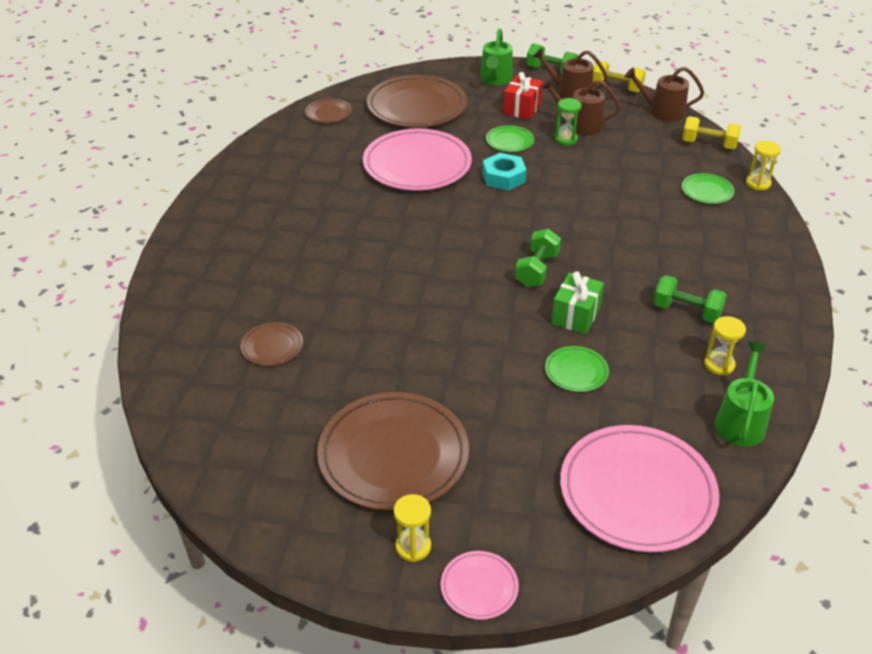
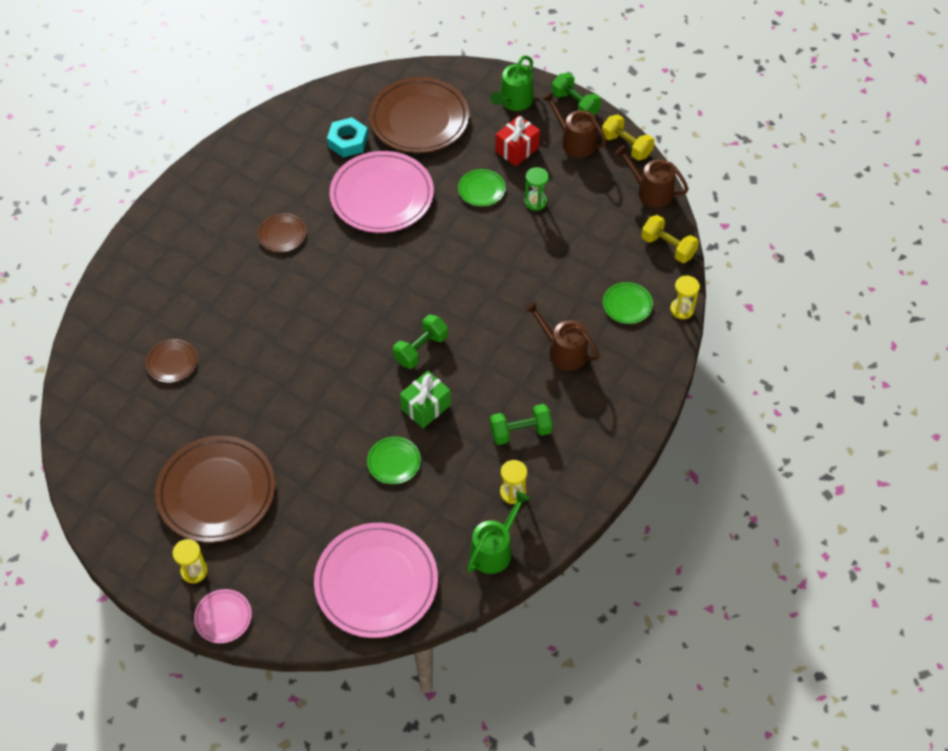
camera: 20 degrees right, 15 degrees up
(328, 113) = (334, 106): brown plate -> brown plate (282, 234)
(503, 177) = (451, 233): turquoise nut -> turquoise nut (348, 141)
(580, 124) = (560, 186): brown watering can -> brown watering can (563, 351)
(686, 311) = (520, 432): green dumbbell -> green dumbbell turned 60 degrees counterclockwise

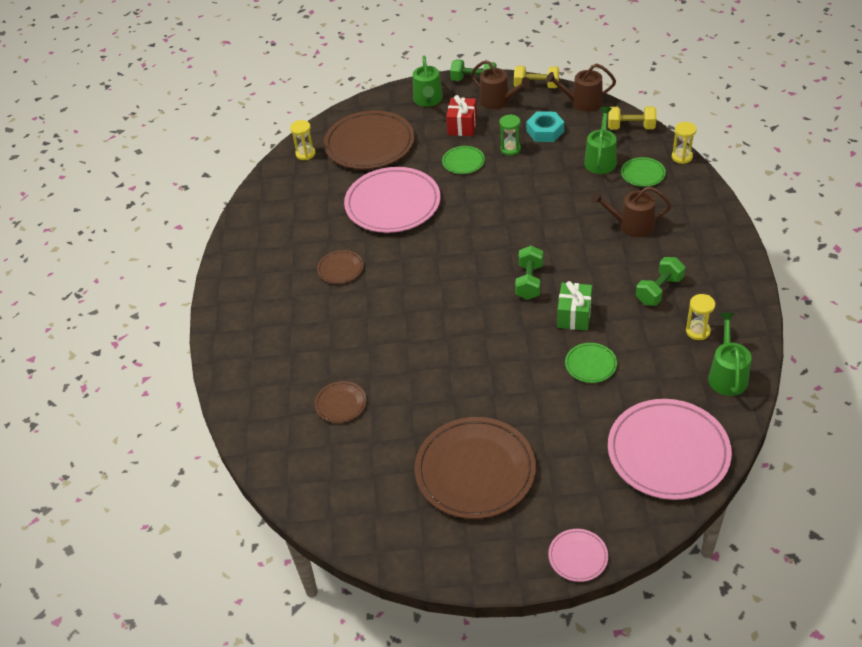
camera: 30 degrees left, 10 degrees down
(194, 571) = (518, 539): yellow hourglass -> yellow hourglass (305, 154)
(348, 141) = (329, 184): turquoise nut -> turquoise nut (545, 131)
(575, 141) = (498, 101): brown watering can -> brown watering can turned 150 degrees counterclockwise
(604, 265) = (600, 160): none -> green watering can

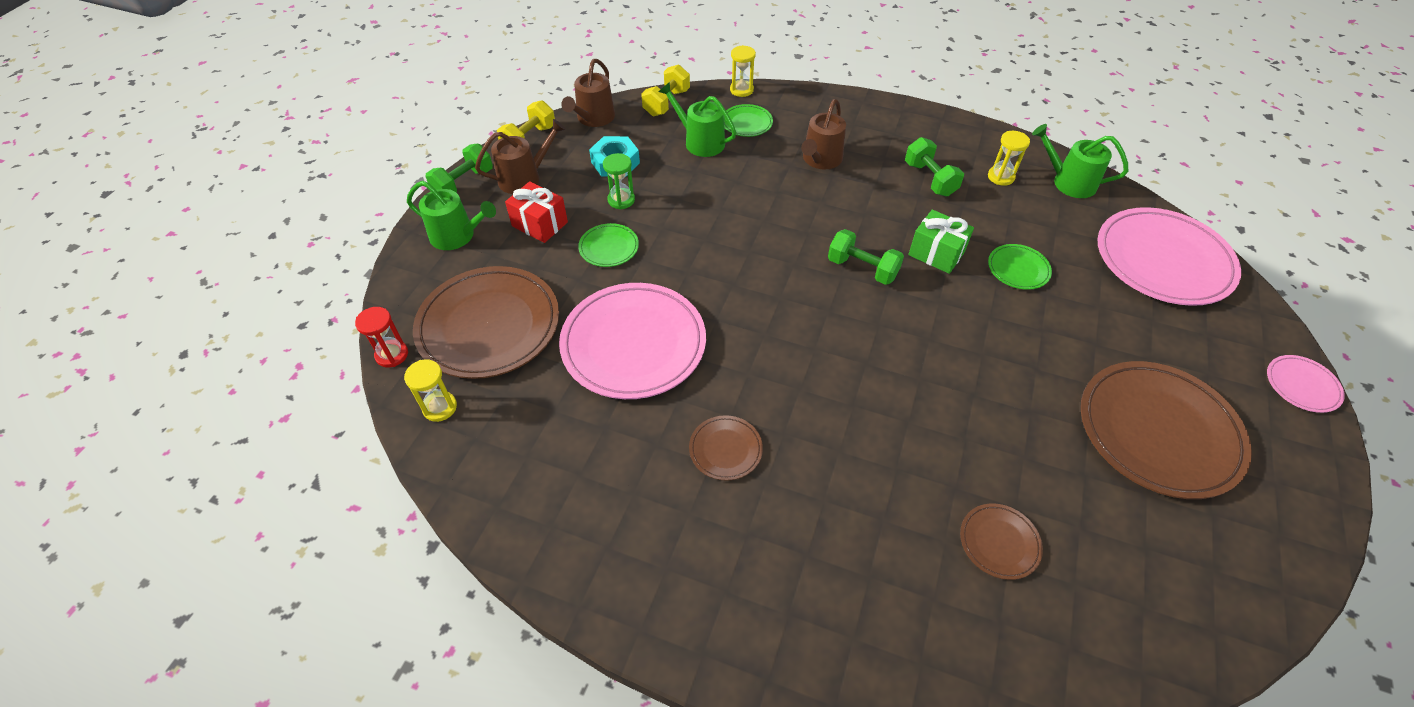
camera: 70 degrees left, 5 degrees up
(328, 121) = (392, 355): none -> red hourglass

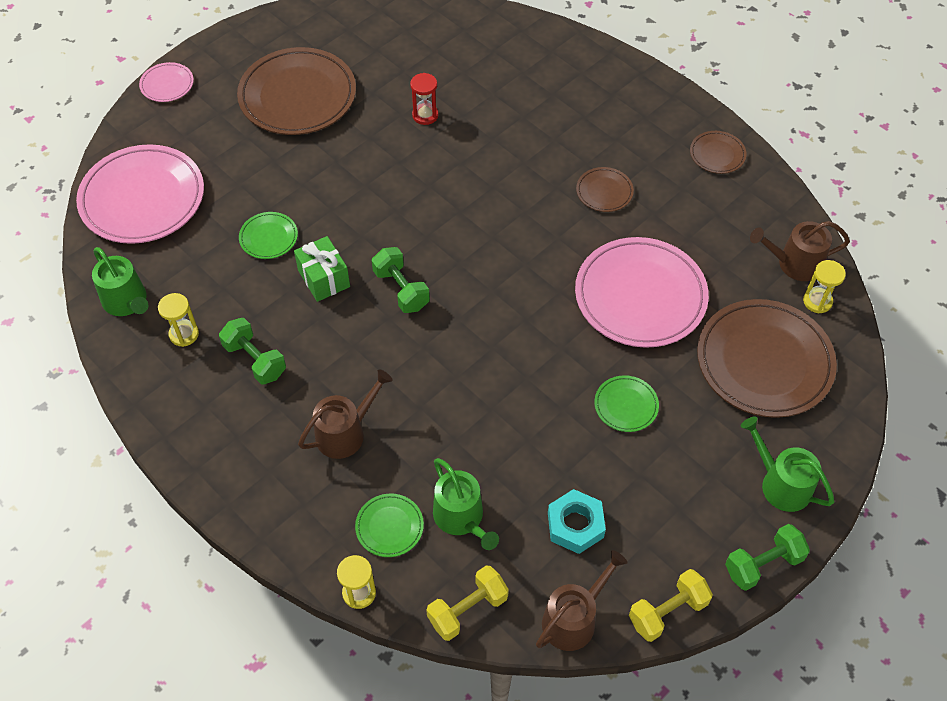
camera: 155 degrees left, 5 degrees up
(392, 355) = (856, 365): red hourglass -> red hourglass (425, 115)
(524, 178) = (689, 543): brown watering can -> brown watering can (794, 263)
(539, 224) = (688, 465): red gift -> none
(621, 200) = (590, 463): green hourglass -> none
(930, 179) = (255, 360): green dumbbell -> green dumbbell turned 45 degrees counterclockwise
(999, 542) = (460, 81): brown plate -> brown plate (717, 154)

